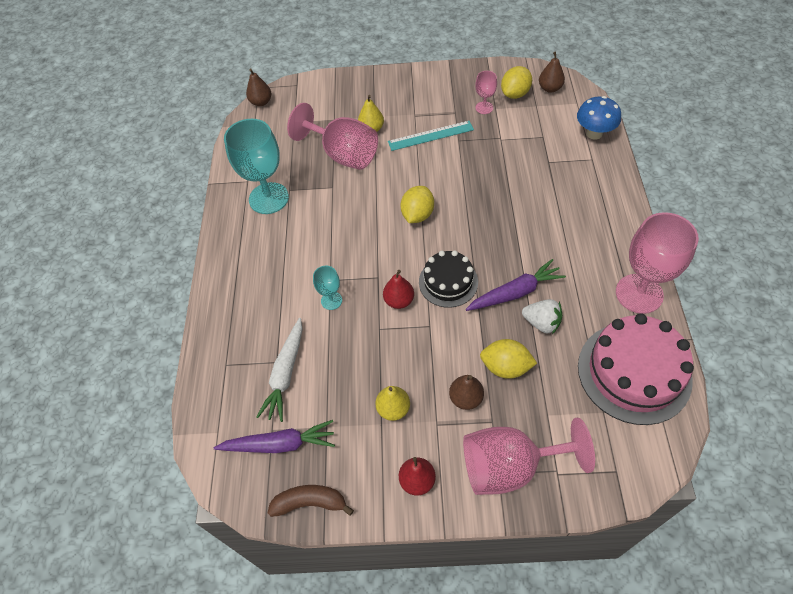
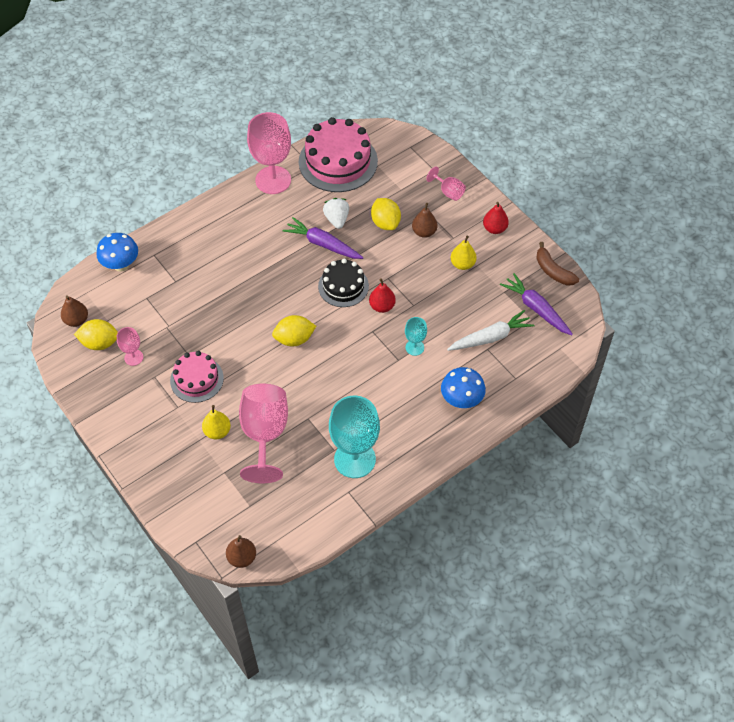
camera: 130 degrees left, 0 degrees up
(246, 304) = (461, 400): none -> blue mushroom
(430, 136) = (196, 379): turquoise ruler -> pink cake
(510, 466) = (448, 192): pink goblet -> pink goblet, size x0.48

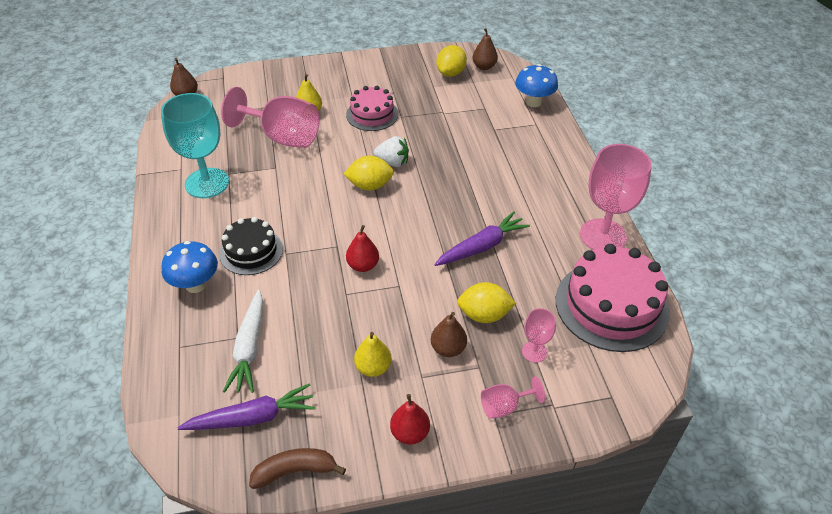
camera: 115 degrees right, 10 degrees down
(133, 357) = (422, 87): pink goblet -> pink goblet (534, 352)
(294, 339) = (370, 185): yellow lemon -> yellow lemon turned 75 degrees clockwise
(337, 219) = (513, 271): white strawberry -> white strawberry (393, 162)
(343, 286) = (411, 243): black cake -> black cake (251, 251)
(414, 347) = (290, 272): turquoise goblet -> none

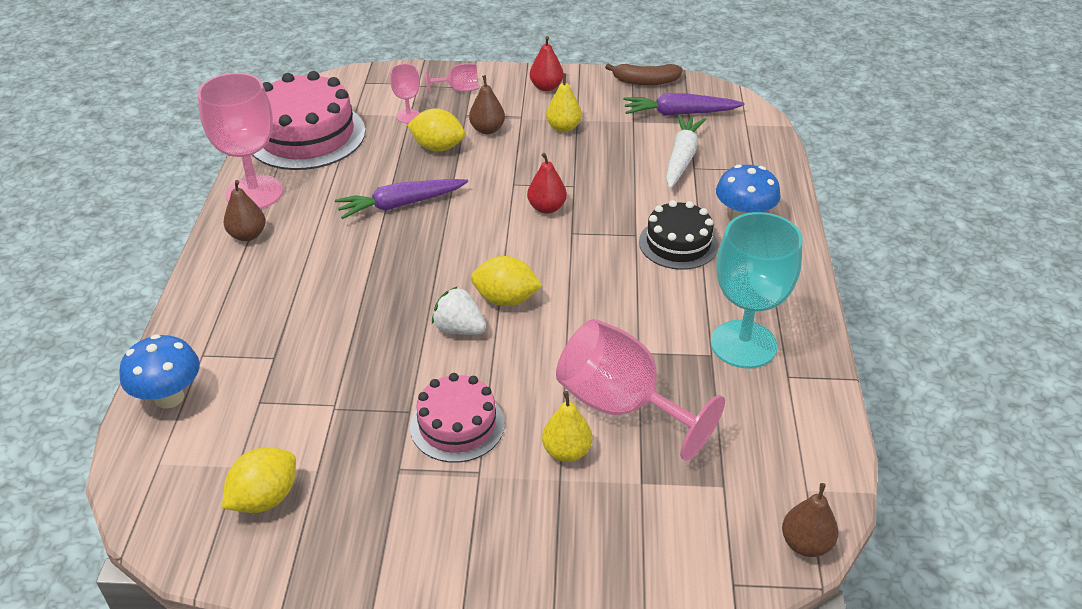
camera: 165 degrees left, 5 degrees down
(484, 66) = (190, 503): brown pear -> brown pear (248, 235)

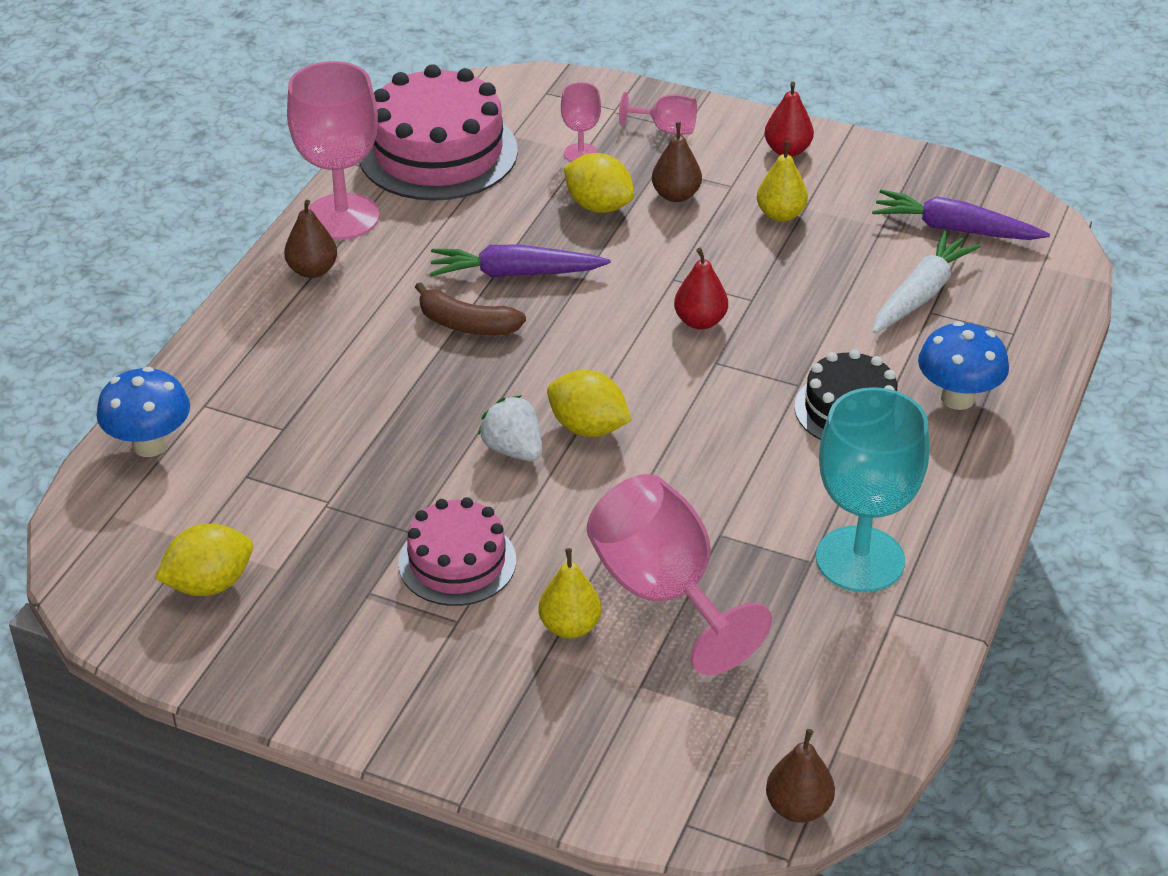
camera: 20 degrees right, 0 degrees up
(645, 81) = (932, 171): brown banana -> brown banana (466, 324)

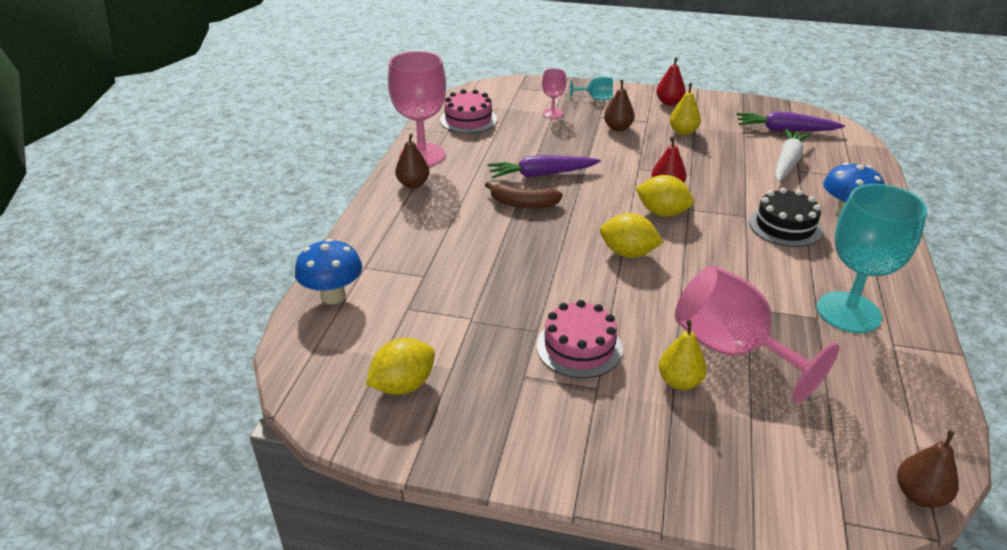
camera: 10 degrees left, 5 degrees down
(438, 153) = (468, 120): pink cake -> pink cake, size x0.60
(513, 449) = (585, 271): white strawberry -> none
(598, 206) = (575, 137): yellow lemon -> yellow lemon (662, 213)
(666, 129) = (595, 98): pink goblet -> turquoise goblet

